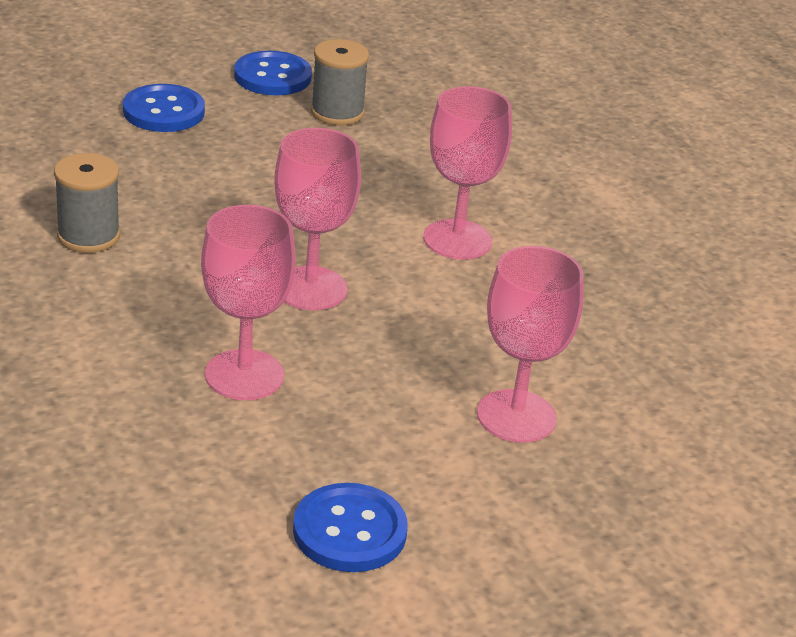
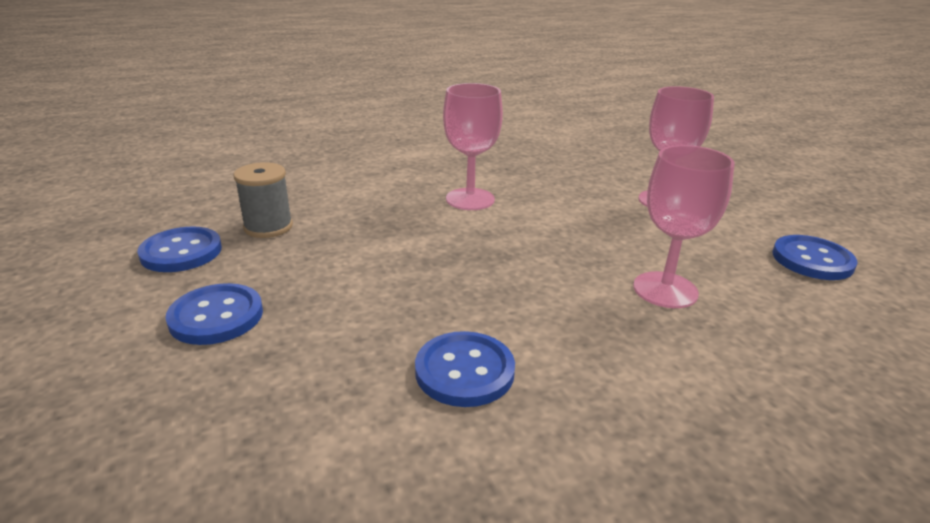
camera: 80 degrees left, 5 degrees down
(88, 236) = (464, 371): grey spool -> blue button
(311, 288) = (540, 256): pink goblet -> none

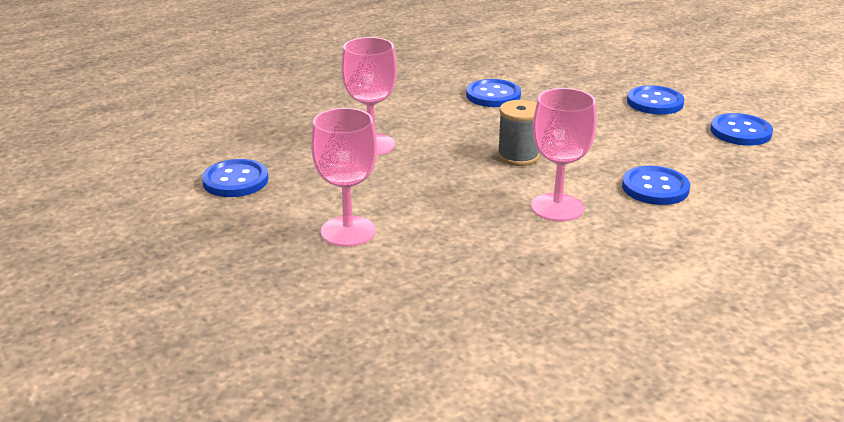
camera: 170 degrees right, 0 degrees up
(268, 227) = (708, 157): grey spool -> grey spool (518, 156)
(364, 205) = (655, 188): none -> blue button

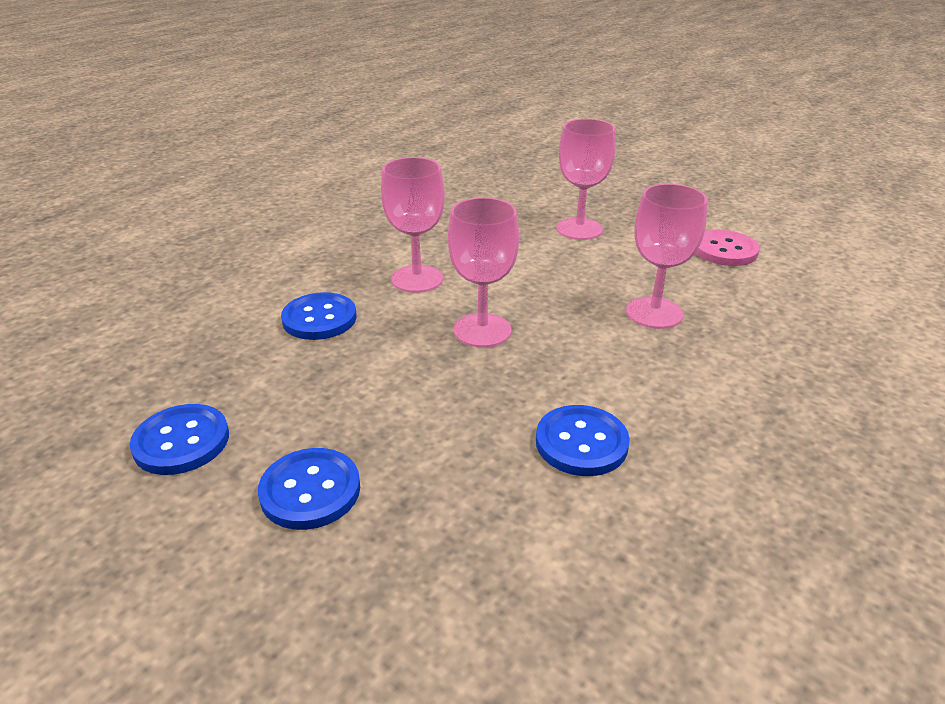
camera: 160 degrees right, 5 degrees up
(235, 181) = (724, 250): blue button -> pink button
(518, 156) = (482, 330): grey spool -> pink goblet

